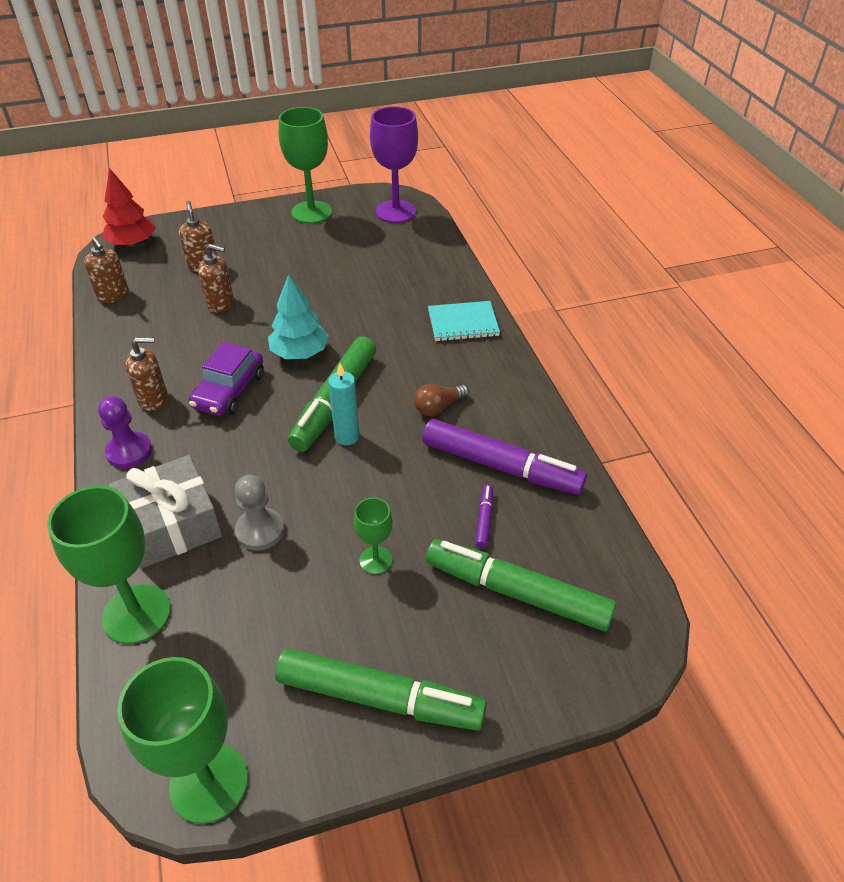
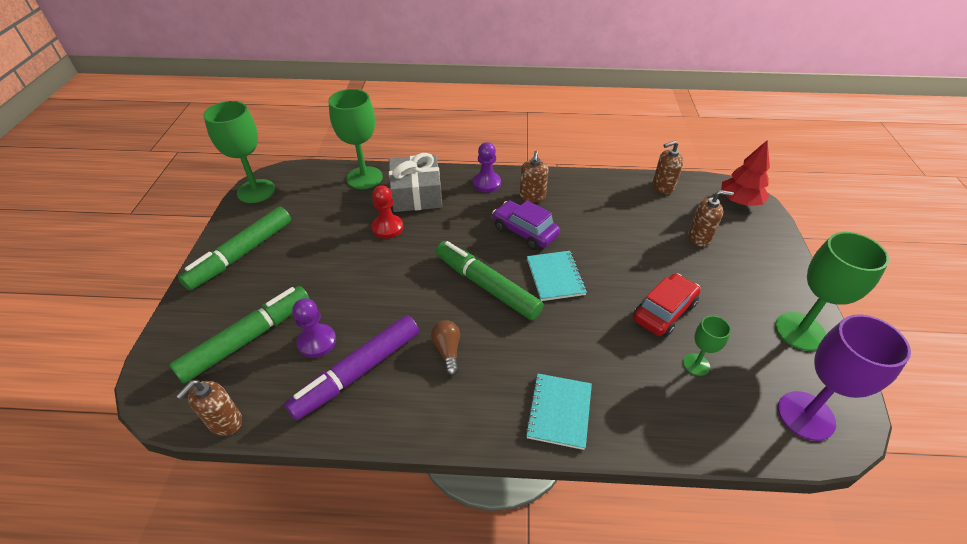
camera: 110 degrees right, 0 degrees up
(220, 303) = (638, 241): brown soap dispenser -> brown soap dispenser (225, 422)
(260, 530) = (387, 227): grey pawn -> red pawn
(299, 353) = (555, 277): turquoise tree -> turquoise notebook
(320, 279) = (664, 311): none -> red car
(347, 437) = (444, 284): turquoise candle -> none
(375, 560) = (327, 274): green goblet -> green goblet (696, 364)
(484, 519) = (317, 342): purple marker -> purple pawn

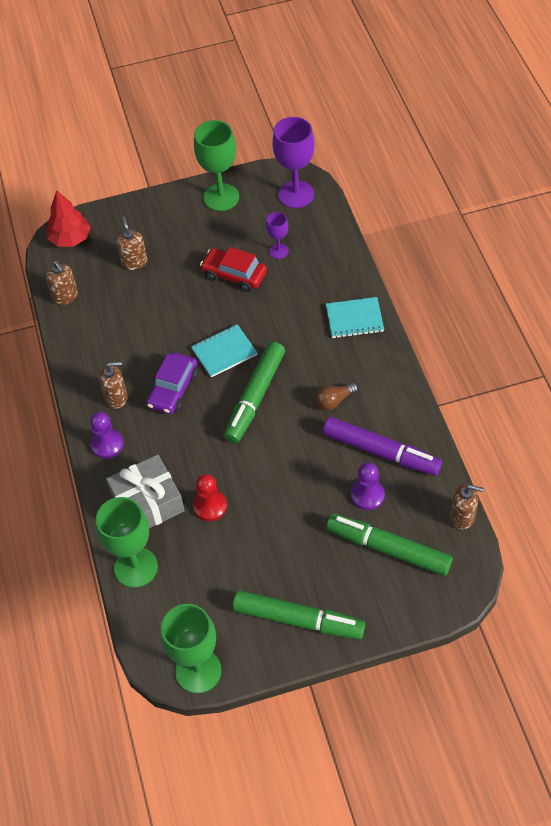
camera: 105 degrees left, 10 degrees up
(696, 364) = (278, 251): green goblet -> purple goblet

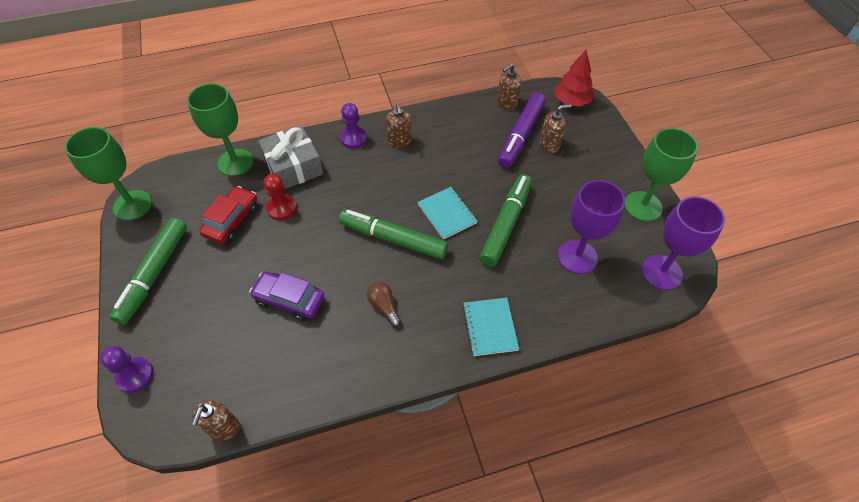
camera: 85 degrees right, 0 degrees up
(173, 389) = (406, 178): purple car -> purple car (289, 300)
(234, 275) = (541, 219): red car -> red car (232, 221)
(278, 251) = (577, 257): purple goblet -> purple goblet, size x1.91
(367, 495) = (269, 334): purple pawn -> purple pawn (135, 375)
(381, 452) = (317, 348): purple marker -> purple marker (521, 135)
(388, 549) = (204, 351): green marker -> green marker (505, 224)

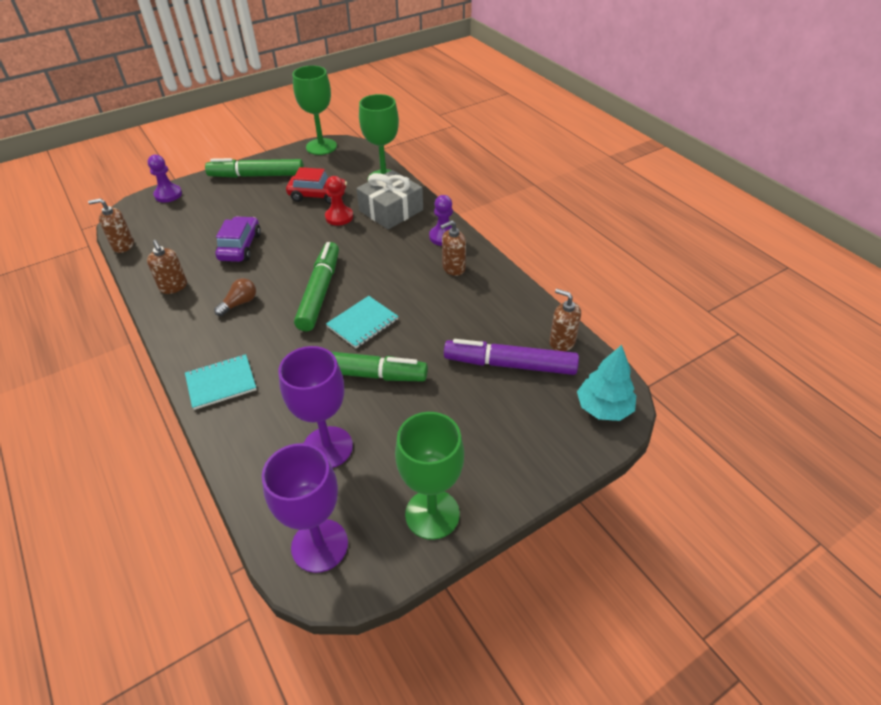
camera: 75 degrees right, 10 degrees down
(549, 144) = (506, 395): brown soap dispenser -> brown soap dispenser (173, 287)
(571, 101) = (604, 408): red tree -> turquoise tree

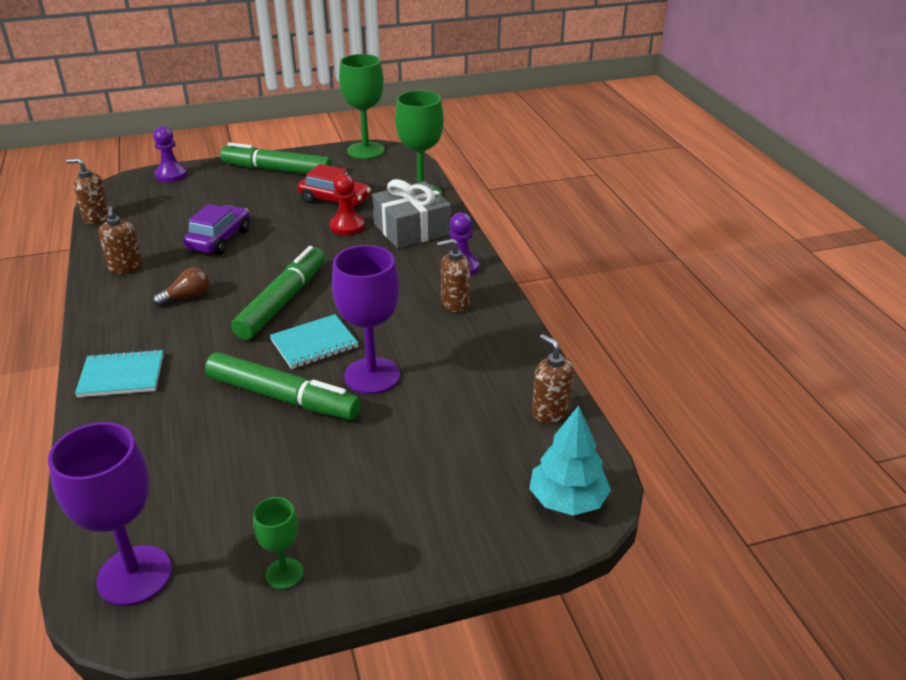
camera: 15 degrees right, 10 degrees down
(327, 447) = (201, 470): purple goblet -> purple goblet (372, 376)
(432, 514) = (284, 573): green goblet -> green goblet, size x0.52
(510, 365) = (469, 424): purple marker -> none

